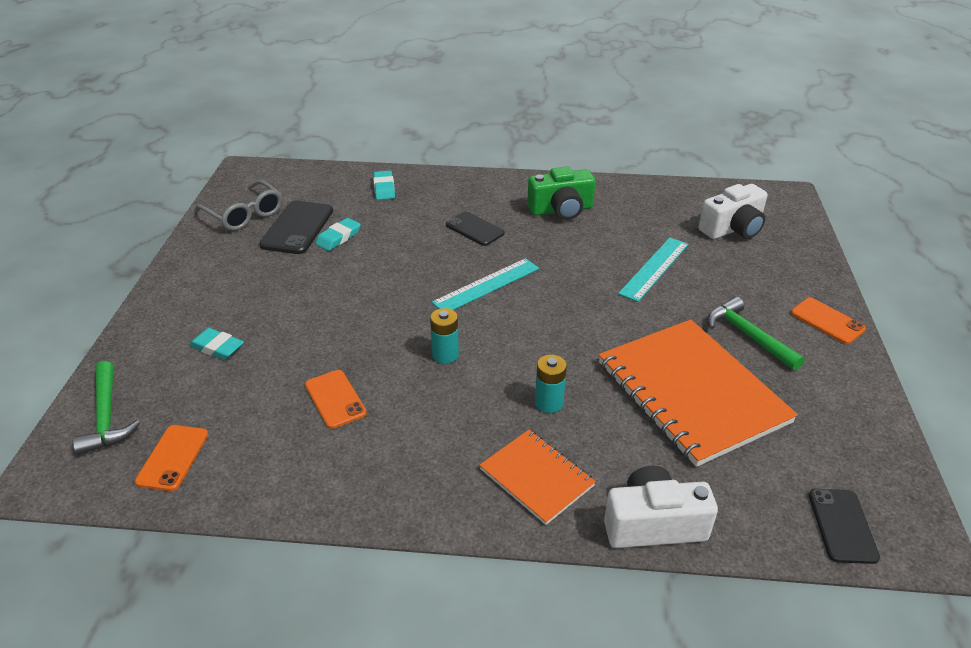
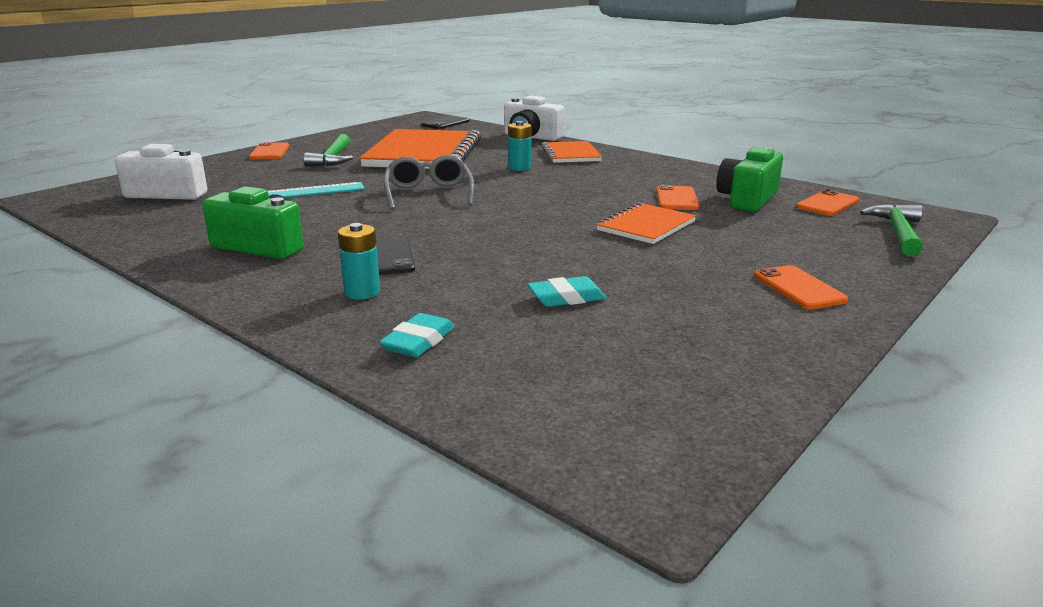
camera: 145 degrees left, 15 degrees down
(198, 298) = (799, 288): none -> orange phone
(217, 347) = (779, 246): turquoise eraser -> none
(244, 214) = (696, 377): grey glasses -> grey glasses (429, 194)
(262, 431) = (747, 199): none -> green camera
(297, 228) = (616, 327): black phone -> none
(337, 334) = (646, 226): none -> orange notebook
(445, 355) = (561, 197): turquoise battery -> turquoise battery (362, 292)
(486, 285) = (460, 219): turquoise ruler -> none

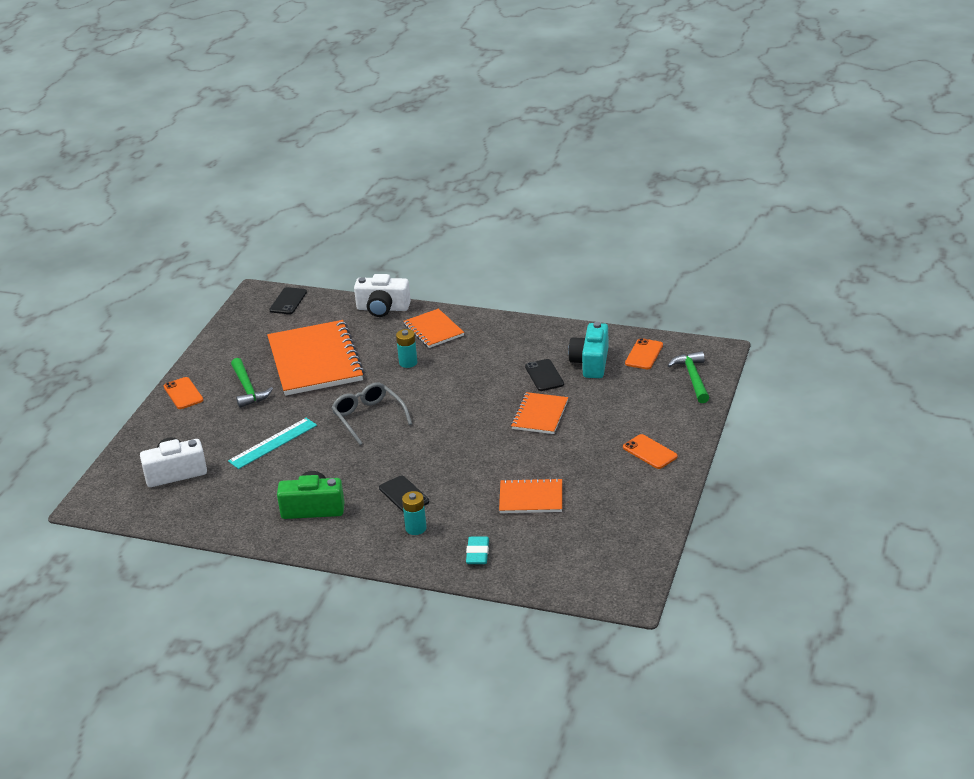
camera: 20 degrees left, 10 degrees up
(566, 298) = (531, 498): turquoise eraser -> orange notebook
(677, 199) = (544, 375): orange phone -> black phone
(747, 199) = (591, 363): green camera -> turquoise camera

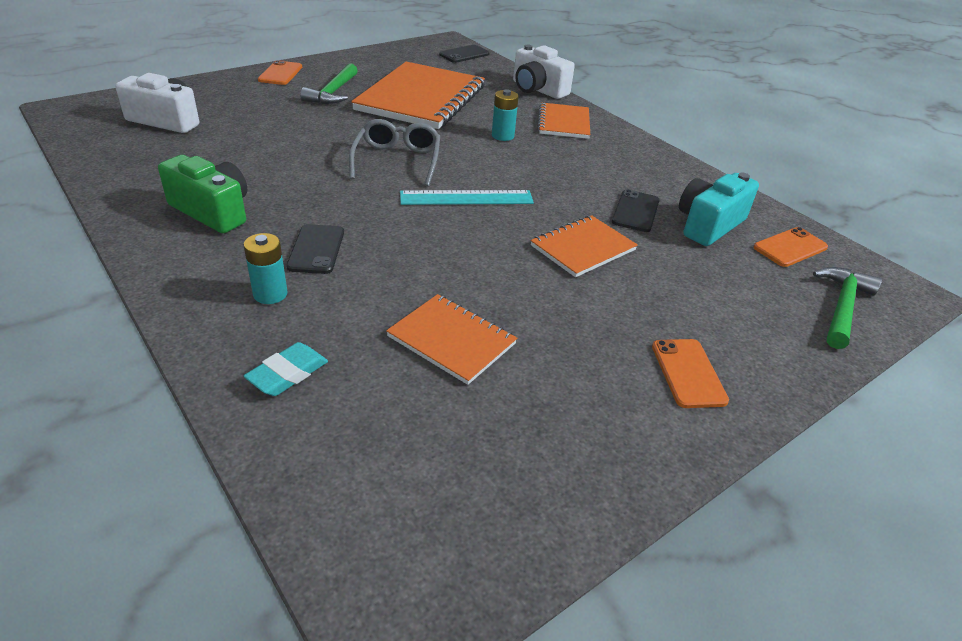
camera: 30 degrees right, 5 degrees up
(273, 443) = (280, 139): turquoise ruler -> turquoise ruler (466, 198)

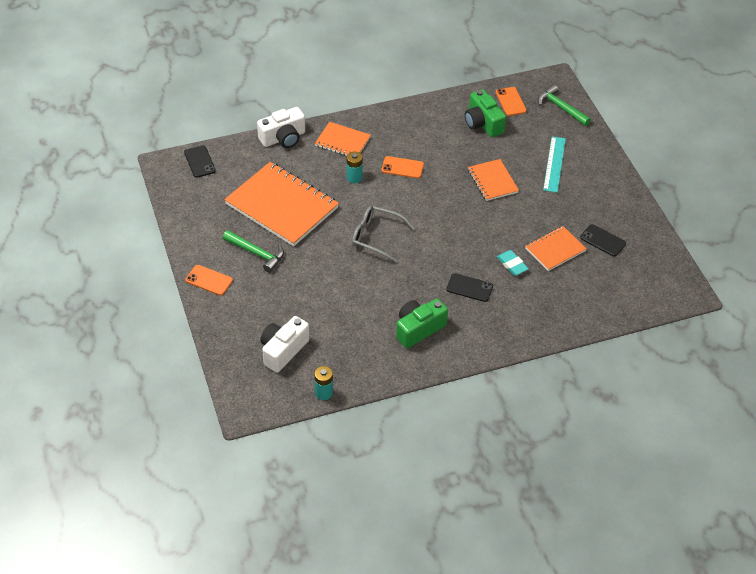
camera: 70 degrees left, 10 degrees up
(270, 294) = (506, 310): turquoise battery -> turquoise battery (324, 393)
(287, 373) = (566, 308): turquoise eraser -> turquoise eraser (512, 265)
(466, 198) = (430, 215): turquoise ruler -> turquoise ruler (554, 164)
(635, 211) = (462, 147): black phone -> black phone (603, 240)
(688, 373) = (592, 178): orange phone -> orange phone (402, 167)
(708, 225) = (482, 123): turquoise camera -> green camera

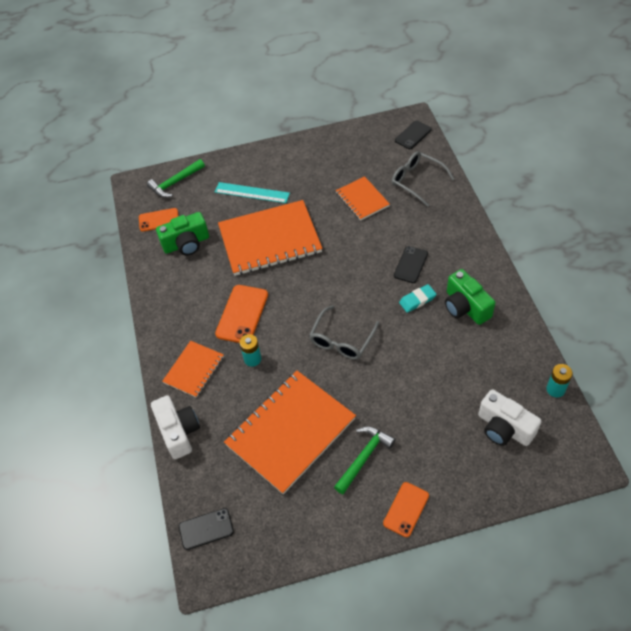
camera: 80 degrees left, 5 degrees up
(402, 167) = (242, 314): orange phone -> orange phone, size x1.51
(492, 181) = (270, 240): orange notebook -> orange notebook, size x1.90
(512, 265) = (381, 231): turquoise eraser -> turquoise eraser (417, 300)
(588, 295) = (417, 181): none -> grey glasses
(603, 240) = (352, 166): black phone -> black phone (413, 135)

